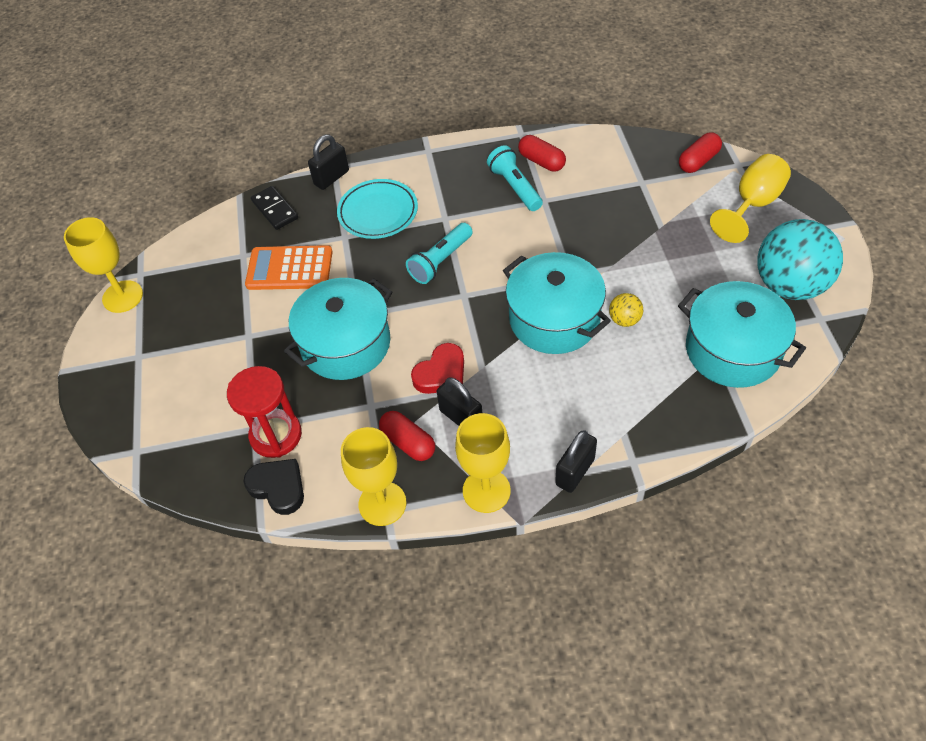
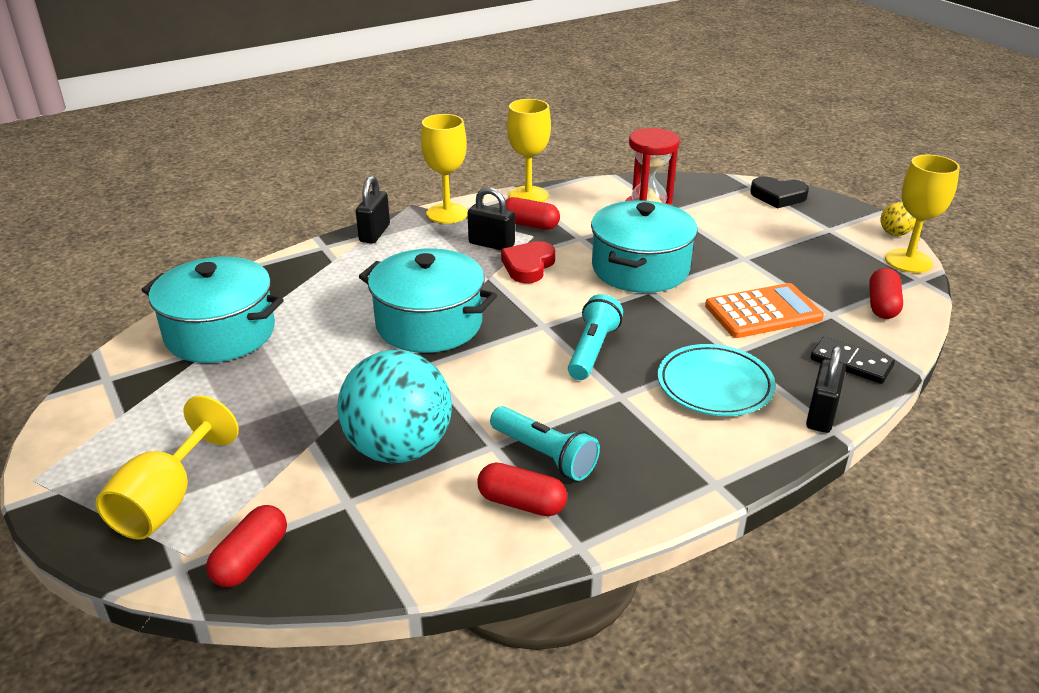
camera: 155 degrees right, 20 degrees down
(198, 254) = (882, 305): none -> red capsule
(278, 487) = (618, 189): black heart -> black heart (778, 196)
(624, 320) = (347, 336): yellow ball -> yellow ball (894, 233)
(790, 285) = (135, 405): turquoise ball -> turquoise ball (399, 448)

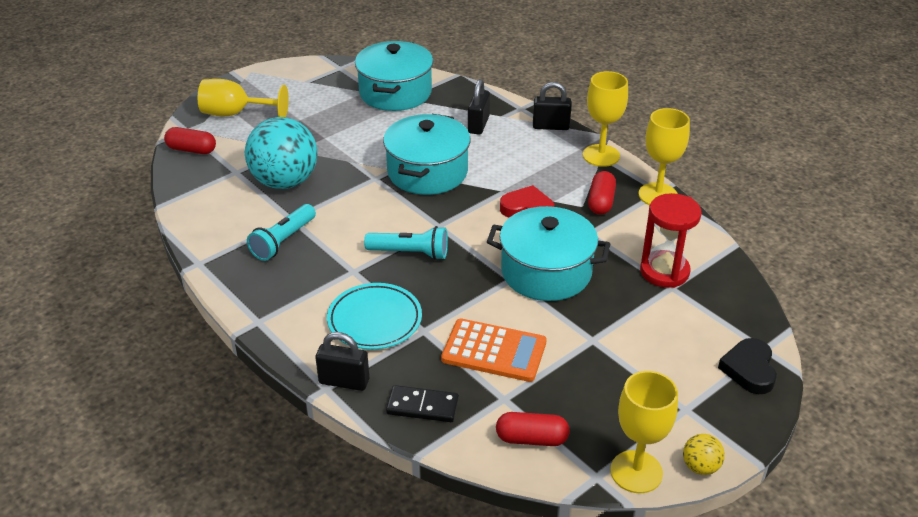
camera: 80 degrees right, 5 degrees up
(491, 244) = (556, 185): black padlock -> black padlock (478, 125)
(521, 503) = (236, 236): red capsule -> none
(763, 312) = (494, 351): orange calculator -> orange calculator turned 45 degrees counterclockwise
(851, 363) = (422, 406): black domino -> black domino turned 75 degrees clockwise

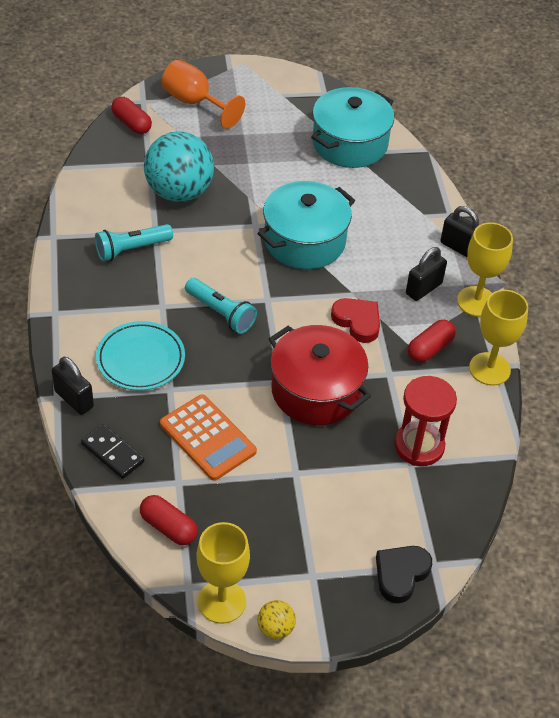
camera: 30 degrees right, 10 degrees up
(235, 114) = (195, 103): yellow goblet -> orange goblet
(478, 125) = (393, 214): black padlock -> black padlock (423, 288)
(546, 272) = (316, 391): turquoise pot -> red pot

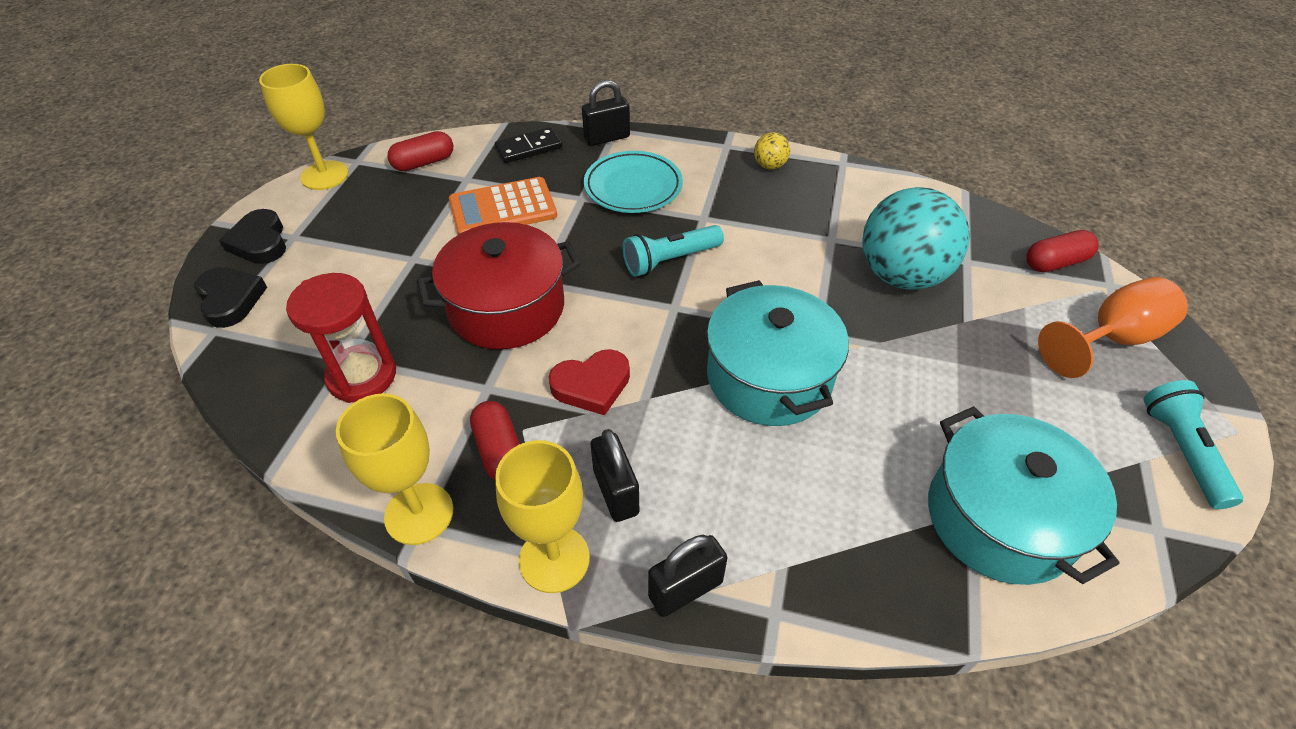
camera: 115 degrees right, 0 degrees up
(132, 249) = (804, 214): turquoise flashlight -> turquoise flashlight (1181, 451)
(275, 628) = (268, 199): yellow ball -> yellow ball (769, 166)
(331, 597) = (260, 242): none -> black heart

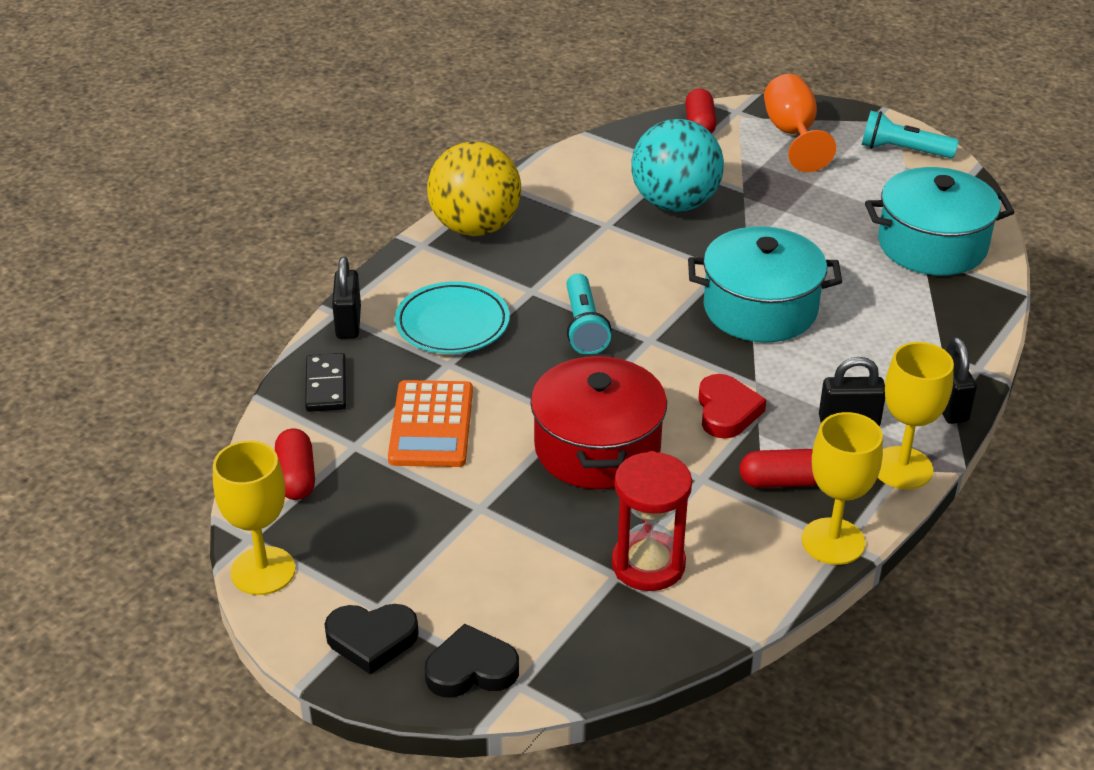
camera: 70 degrees left, 10 degrees down
(769, 166) = (475, 227): yellow ball -> yellow ball, size x2.37

